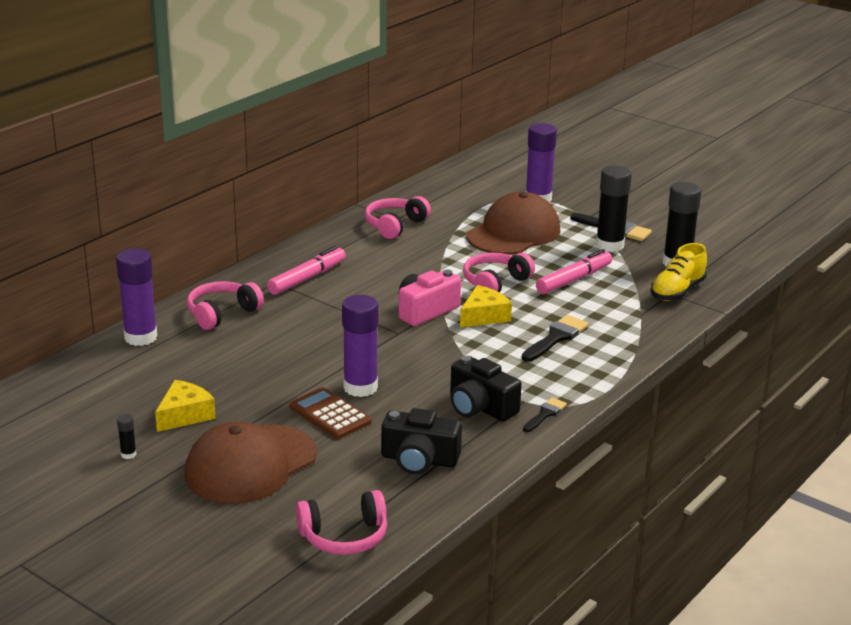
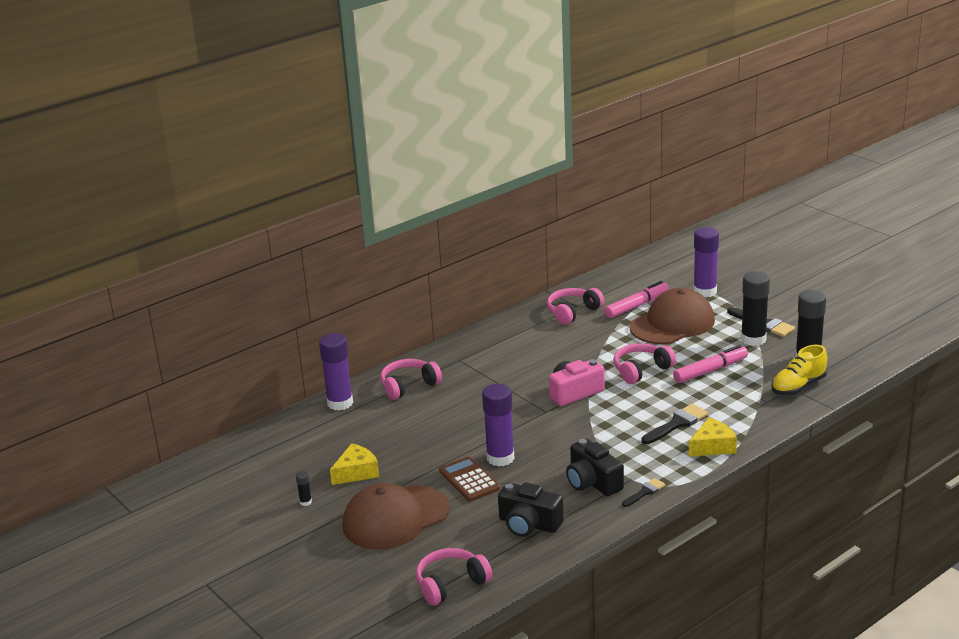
camera: 15 degrees right, 0 degrees up
(307, 278) = (485, 358): pink marker -> pink marker (636, 306)
(344, 537) = (450, 584): pink headphones -> pink headphones turned 150 degrees clockwise
(484, 316) = (622, 400): yellow cheese -> yellow cheese (712, 446)

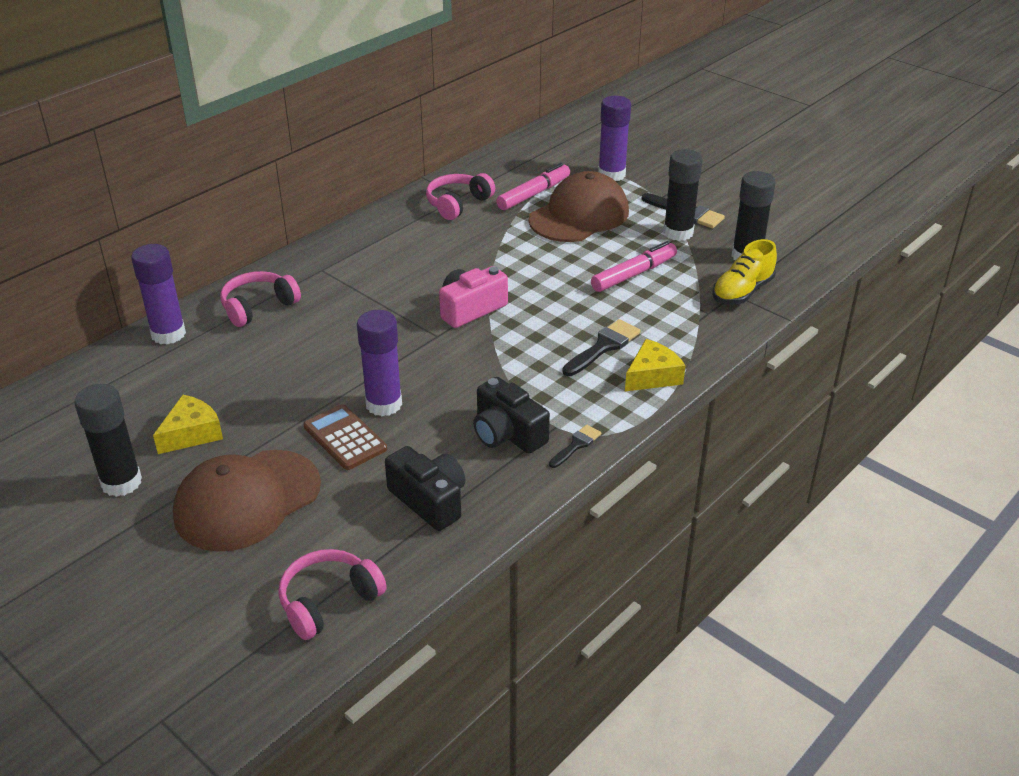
camera: 10 degrees left, 10 degrees up
(305, 502) = (121, 482): black glue stick -> black glue stick, size x2.40
(529, 524) = (429, 500): black camera -> black camera turned 150 degrees counterclockwise
(641, 370) = (549, 276): pink headphones -> none

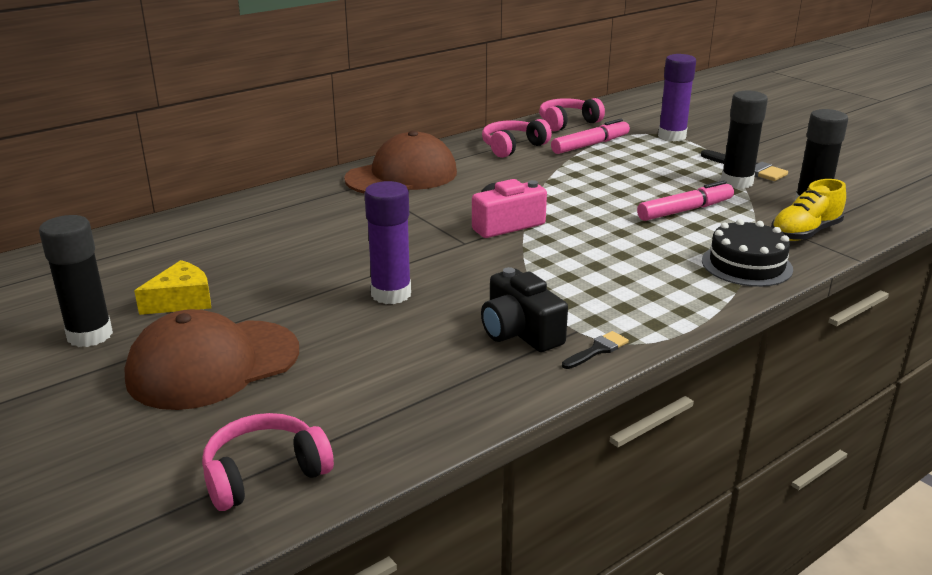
camera: 10 degrees right, 10 degrees down
(168, 334) = (196, 220): purple glue stick -> none
(258, 307) = (291, 207): pink headphones -> pink headphones (567, 123)
(345, 438) = (339, 319): brown calculator -> none
(429, 500) = (414, 385): black camera -> none
(579, 215) = (634, 163): brown cap -> brown cap (402, 176)
(603, 346) = (643, 266): black brush -> none
(652, 376) = (695, 296): yellow cheese -> none
(693, 335) = (746, 265): none -> black cake

